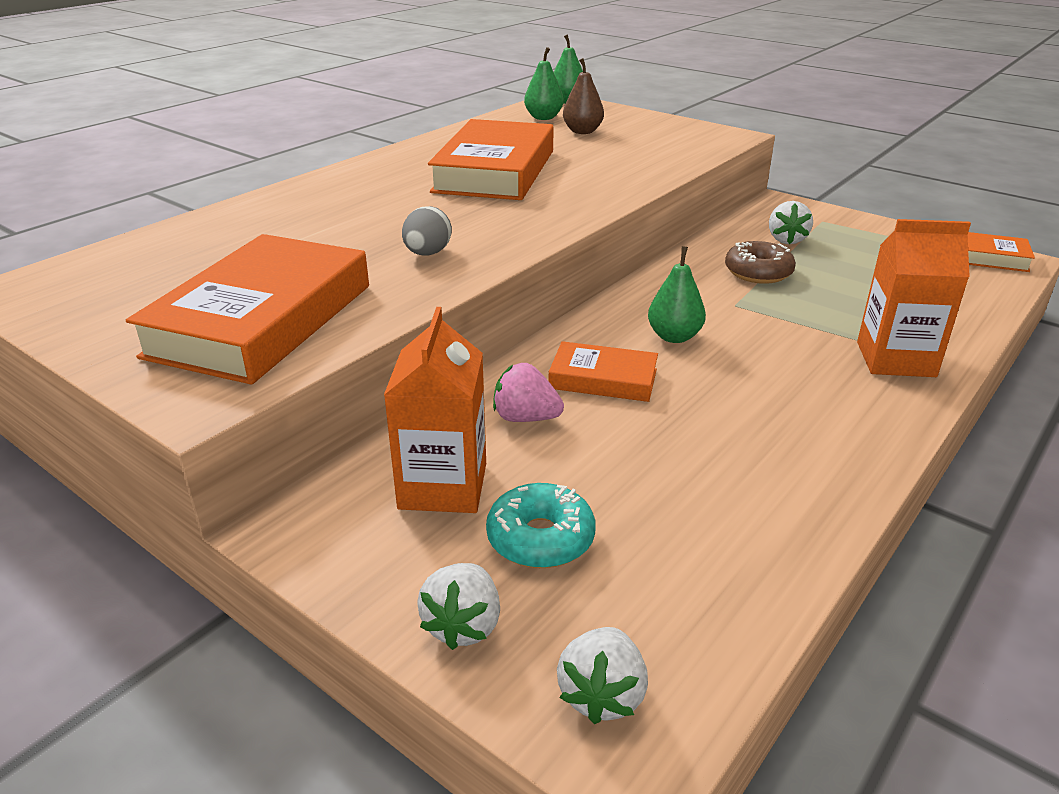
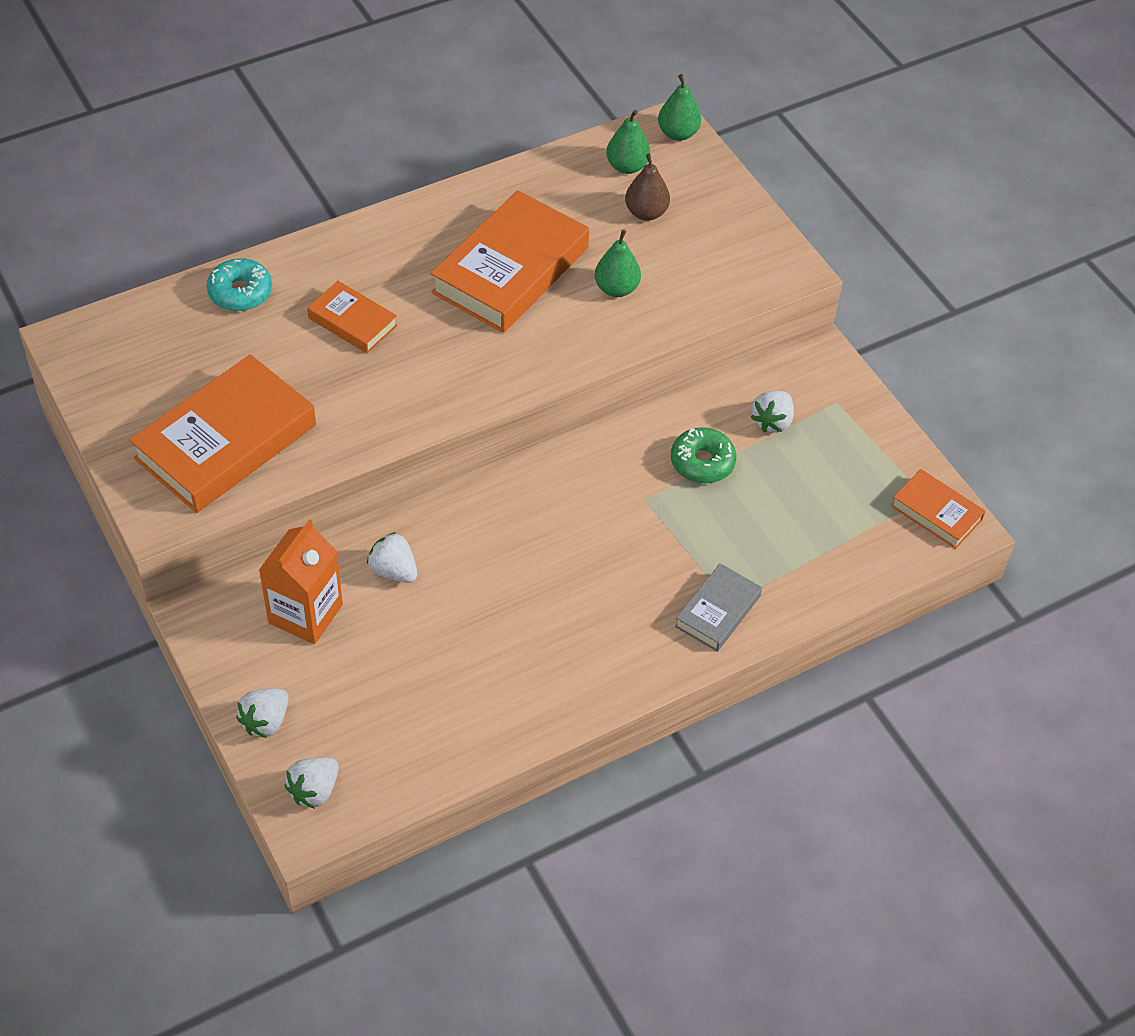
camera: 20 degrees right, 20 degrees up
(427, 254) = (380, 393): grey egg -> none
(525, 418) = (393, 571): pink strawberry -> white strawberry
(540, 538) = (342, 679): turquoise donut -> turquoise donut (240, 292)
(603, 379) = (474, 550): orange book -> orange book (352, 322)
(674, 337) = (563, 522): green pear -> green pear (616, 288)
(758, 272) = (702, 462): brown donut -> green donut
(895, 359) = (717, 611): orange carton -> grey book

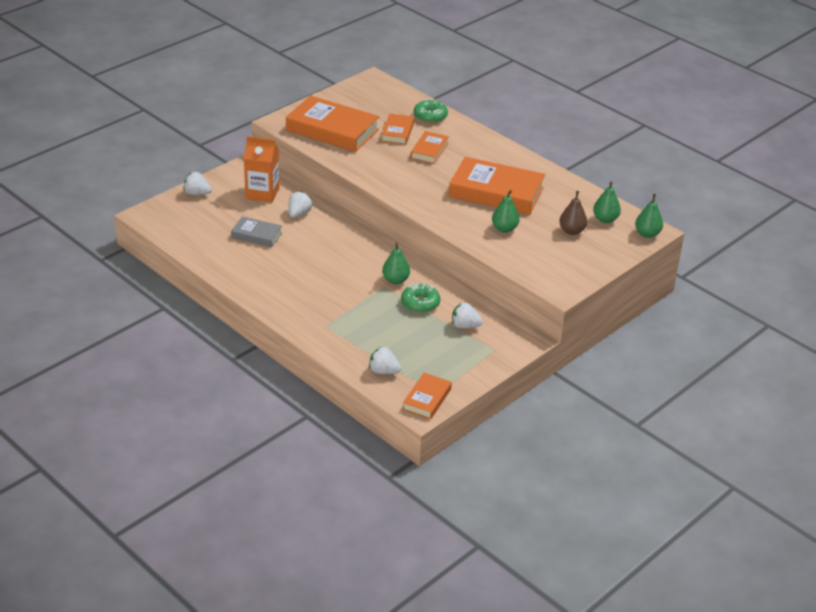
camera: 75 degrees right, 15 degrees down
(240, 292) = (430, 116): turquoise donut -> green donut
(274, 350) = (397, 132): none -> orange book
(314, 790) = (163, 213): white strawberry -> white strawberry (383, 371)
(632, 479) = (395, 280): none -> green pear
(717, 611) = (317, 322): grey book -> grey book (256, 235)

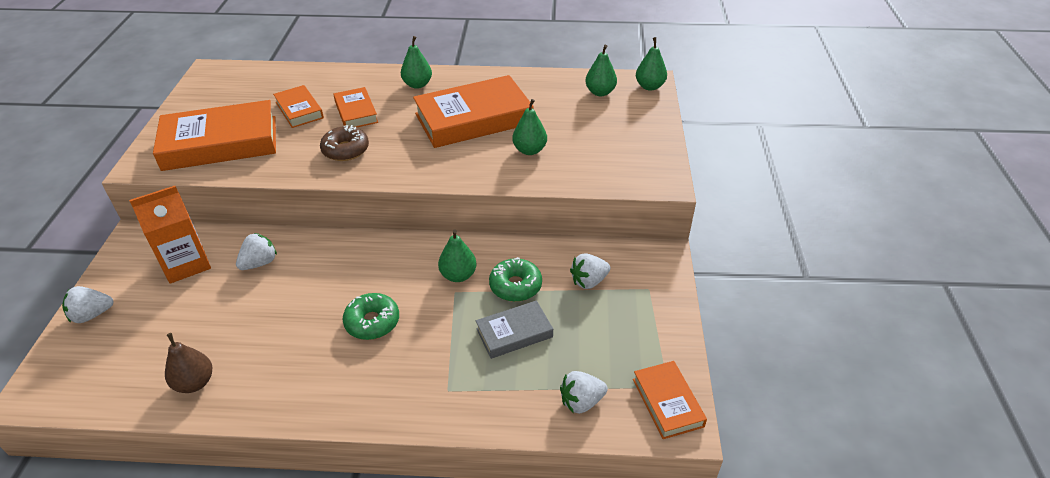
camera: 40 degrees left, 5 degrees up
(256, 235) = (232, 323): grey book -> grey book (514, 333)
(299, 213) = (260, 263): white strawberry -> white strawberry turned 60 degrees clockwise
(396, 170) = (345, 150): none -> brown donut
(430, 116) = (316, 79): green donut -> green donut (372, 322)
(489, 152) = (417, 85): none -> green pear
(572, 231) = (589, 118): brown pear -> brown pear (195, 383)

